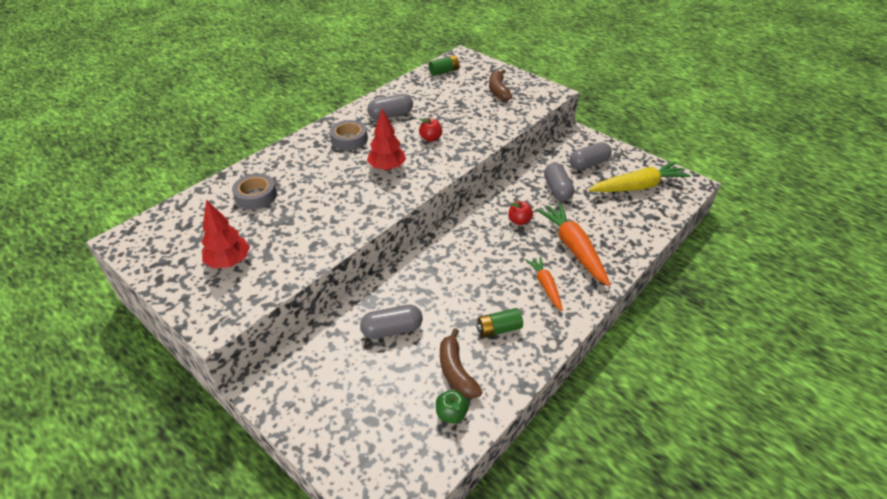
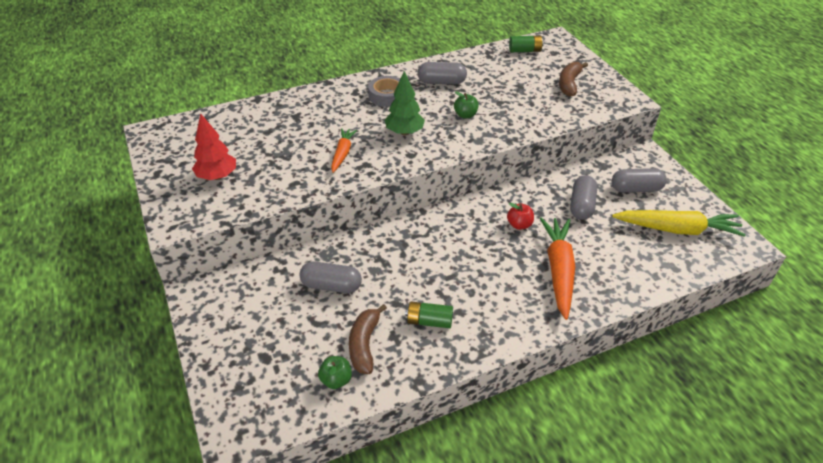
camera: 25 degrees right, 0 degrees up
(256, 196) = (273, 125): grey tape -> none
(387, 168) = (404, 132): red tree -> green tree
(430, 138) = (465, 115): red apple -> green apple
(545, 286) = (503, 297): orange carrot -> orange carrot (342, 153)

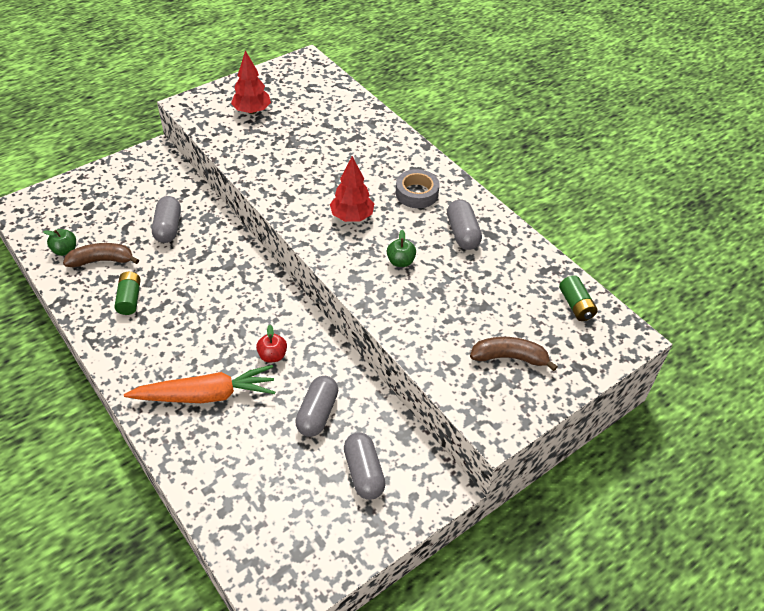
camera: 75 degrees right, 5 degrees up
(342, 153) = (303, 179): orange carrot -> none
(404, 132) = (352, 217): green tree -> red tree
(581, 206) = (317, 413): grey capsule -> grey capsule turned 75 degrees counterclockwise
(677, 229) = (293, 518): yellow carrot -> none

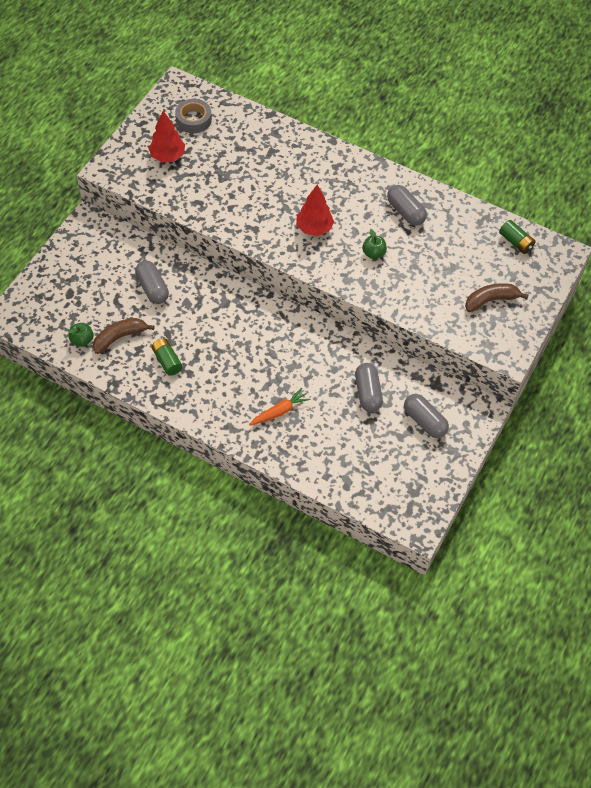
camera: 25 degrees left, 10 degrees up
(206, 395) = (279, 411): orange carrot -> orange carrot, size x0.57
(272, 356) = (308, 363): red apple -> none
(417, 193) = (351, 188): grey tape -> grey tape (193, 119)

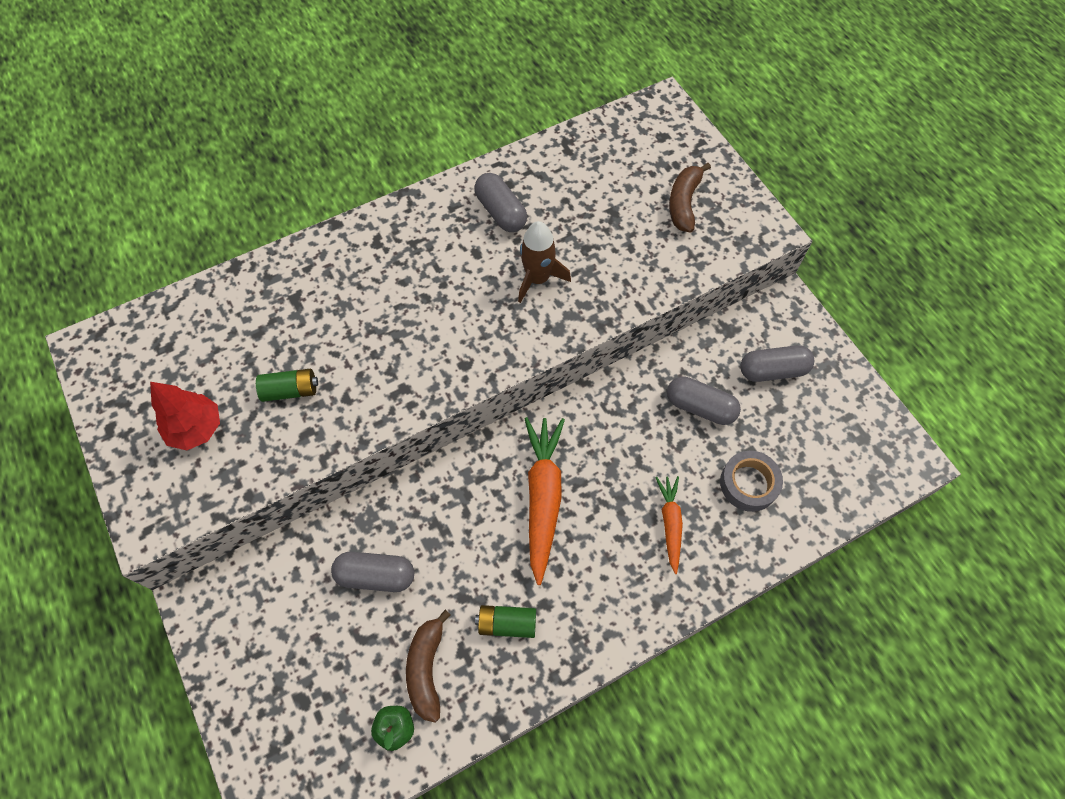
camera: 55 degrees left, 5 degrees up
(193, 119) = (163, 361): grey tape -> grey tape (748, 484)
(250, 341) = (543, 497): none -> orange carrot
(314, 228) = (453, 320): red tree -> none
(373, 253) = (538, 279): green apple -> brown rocket
(405, 212) = (501, 212): grey capsule -> grey capsule turned 60 degrees clockwise
(515, 242) = (619, 135): green battery -> green battery (290, 390)

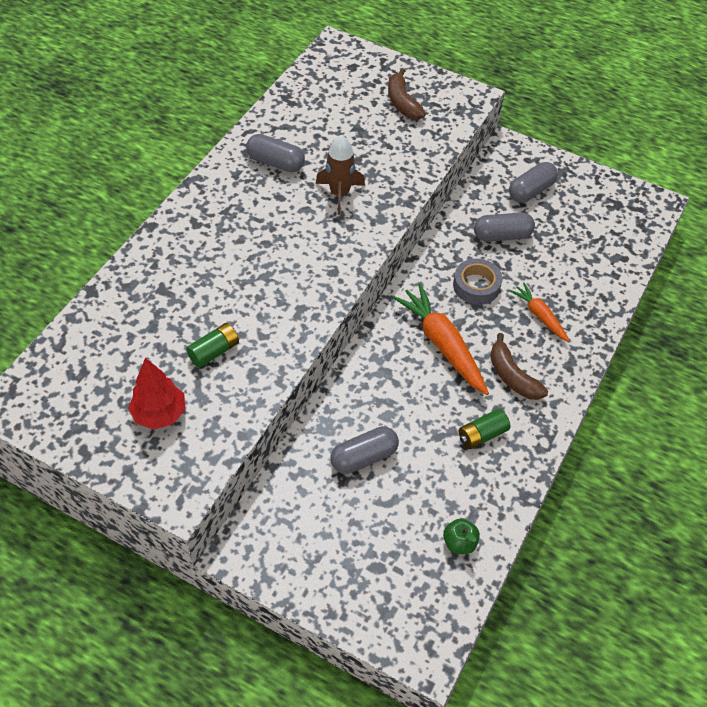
camera: 35 degrees left, 10 degrees down
(427, 669) = (450, 494): brown banana -> brown banana (512, 376)
(748, 484) = (570, 266): grey tape -> grey tape (476, 286)

